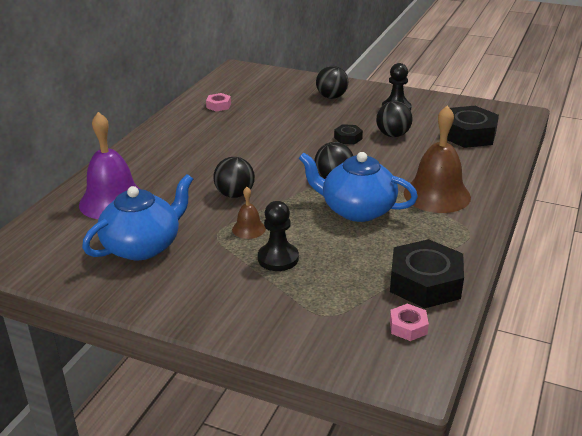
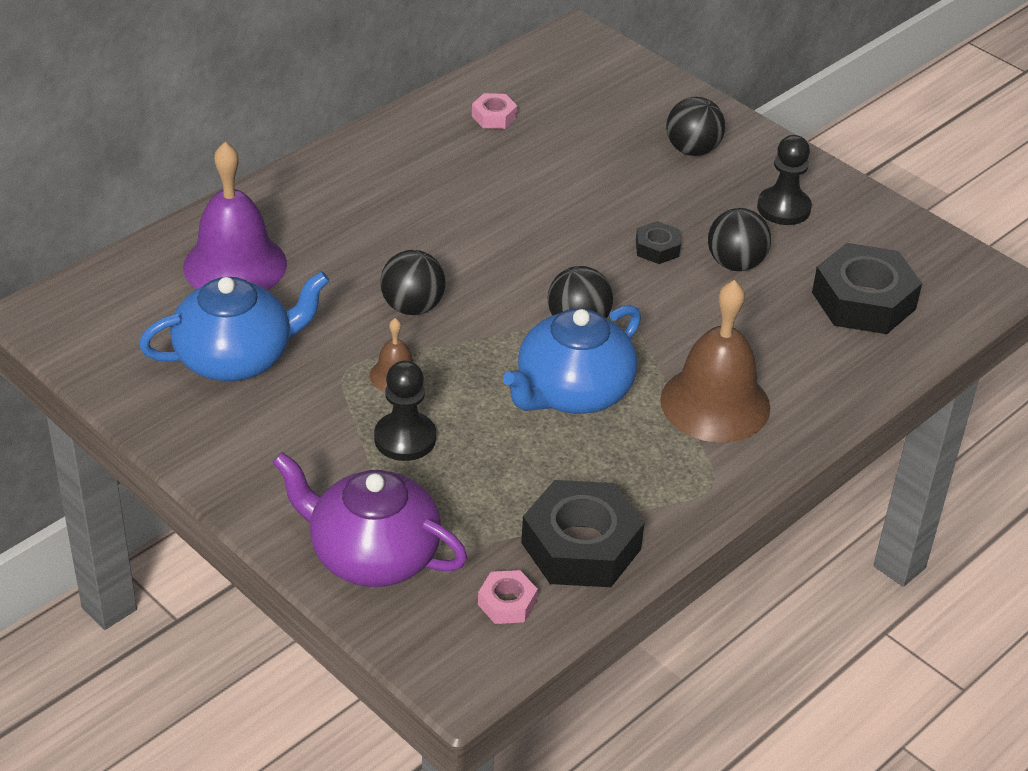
camera: 20 degrees right, 10 degrees up
(304, 326) = (372, 555): none -> purple teapot
(357, 210) = (572, 392): blue teapot -> blue teapot turned 90 degrees counterclockwise

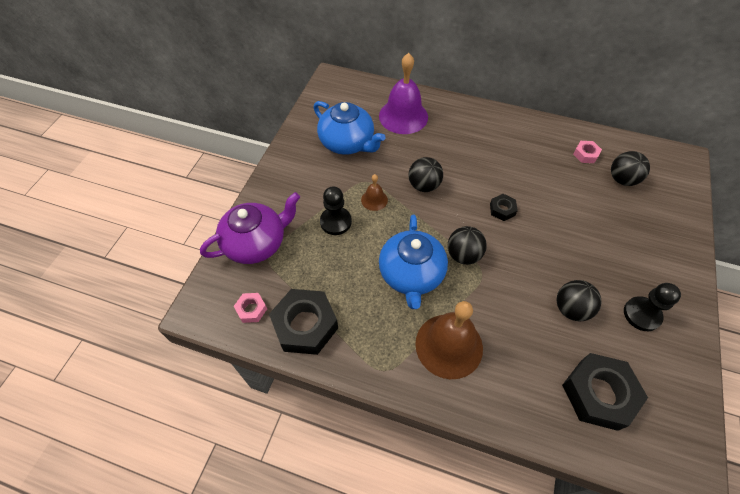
camera: 65 degrees right, 15 degrees up
(372, 555) = (256, 243): purple teapot -> purple teapot turned 60 degrees clockwise
(572, 392) = (411, 274): blue teapot -> blue teapot turned 105 degrees counterclockwise
(657, 248) = (550, 265): black nut -> black nut (502, 209)
(692, 150) = (647, 248): black ball -> black ball (622, 179)

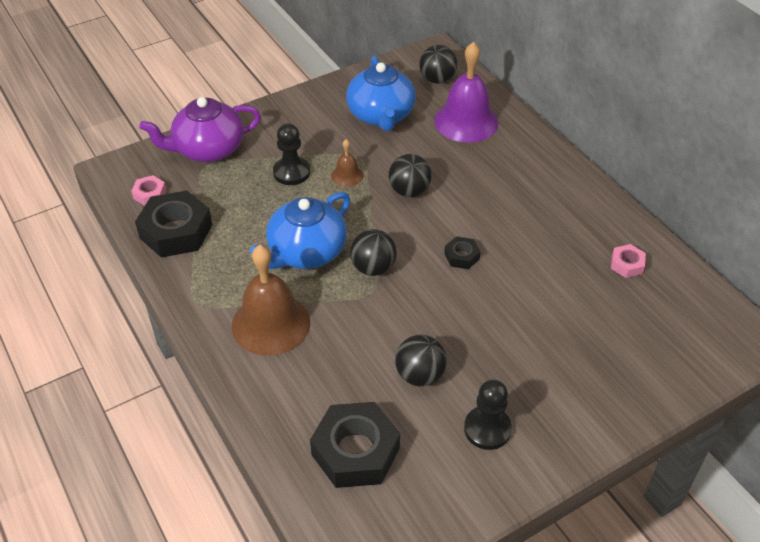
camera: 40 degrees right, 10 degrees down
(256, 243) = (208, 149): purple teapot -> purple teapot turned 150 degrees clockwise
(622, 179) = (638, 311): black ball -> black ball (437, 79)

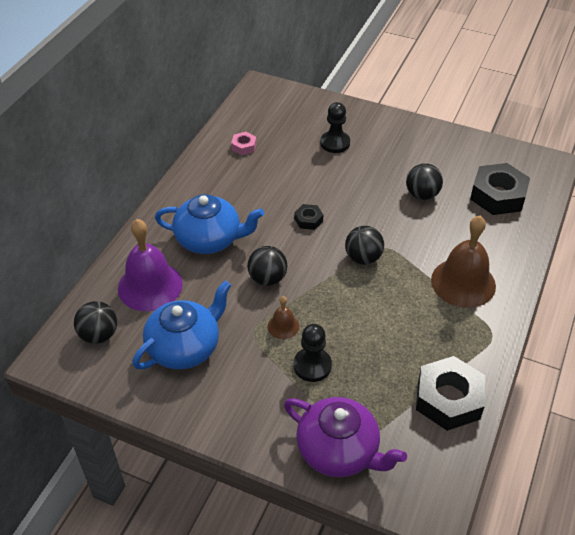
camera: 125 degrees left, 0 degrees up
(150, 194) = (431, 452): pink nut -> none
(306, 252) = (386, 302): blue teapot -> blue teapot (209, 239)
(487, 429) = (426, 154): black pawn -> black pawn (335, 143)

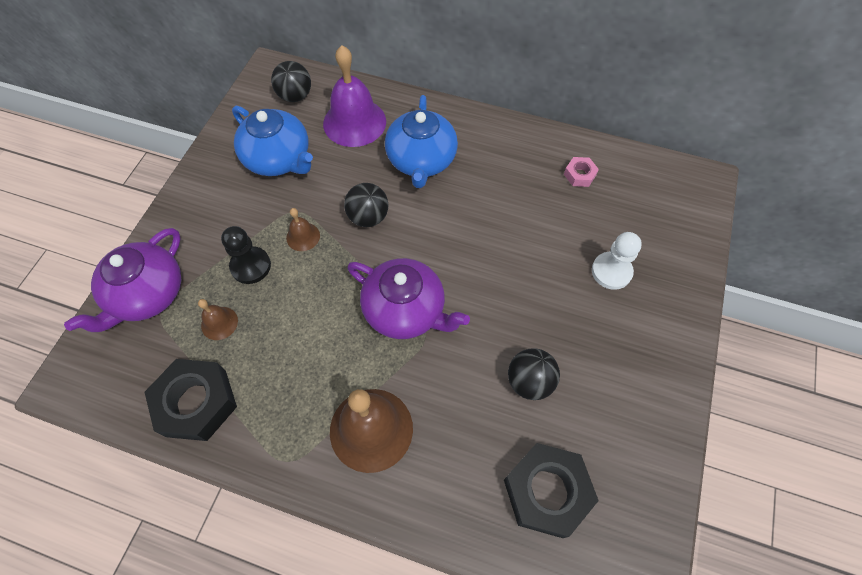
camera: 85 degrees right, 15 degrees up
(308, 220) = (463, 250): black nut -> none
(335, 143) = (611, 271): black pawn -> white pawn
(363, 258) = (405, 310): black ball -> purple teapot
(371, 387) = (219, 323): none -> brown bell

